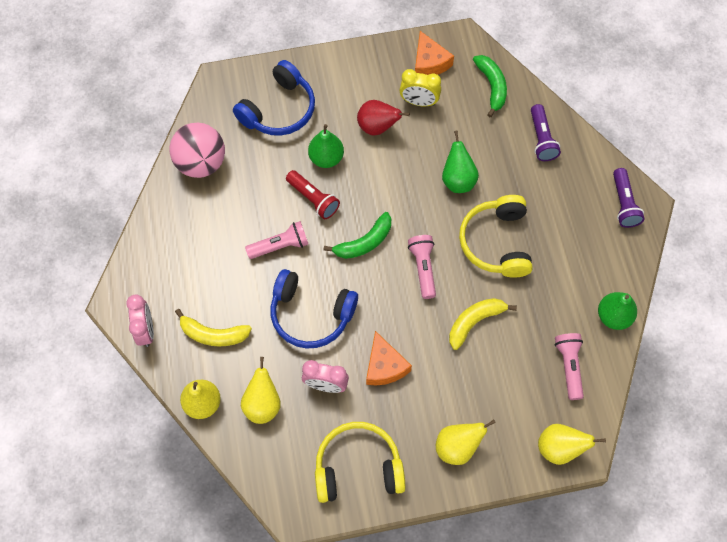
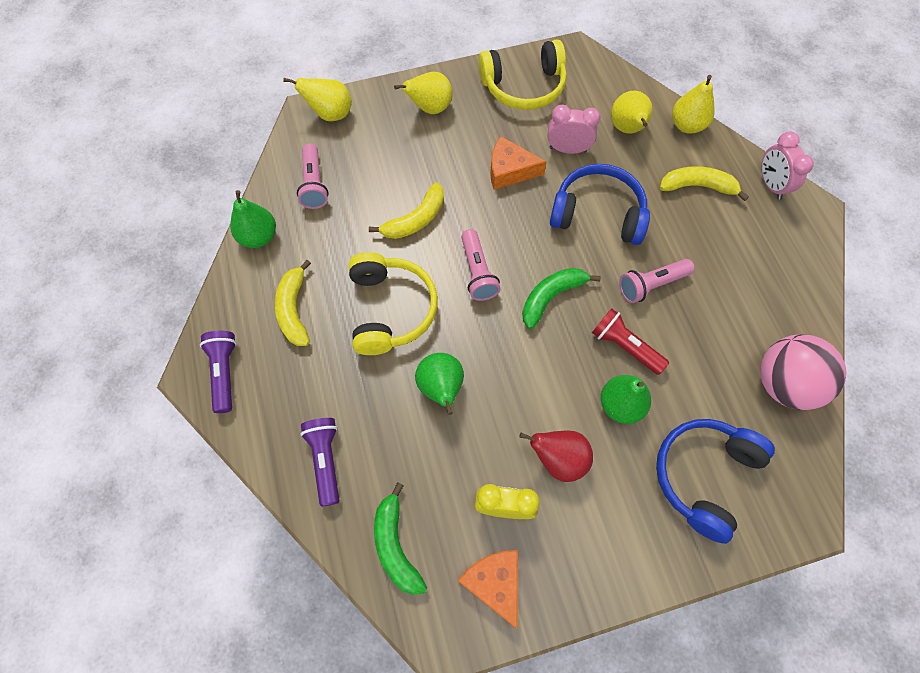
camera: 175 degrees right, 0 degrees up
(384, 366) = (509, 170): orange cheese -> orange cheese turned 60 degrees counterclockwise
(575, 248) = (294, 310): none -> yellow banana

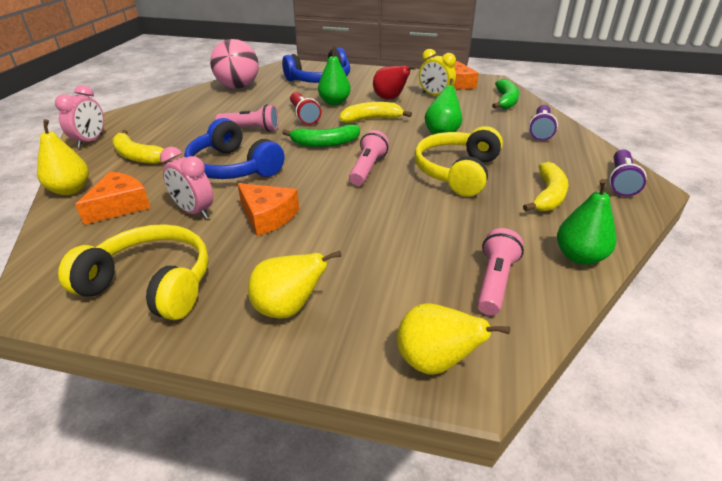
camera: 150 degrees left, 30 degrees down
(415, 219) = (395, 214): yellow banana -> yellow banana (371, 119)
(627, 129) = (120, 206): yellow pear -> orange cheese

